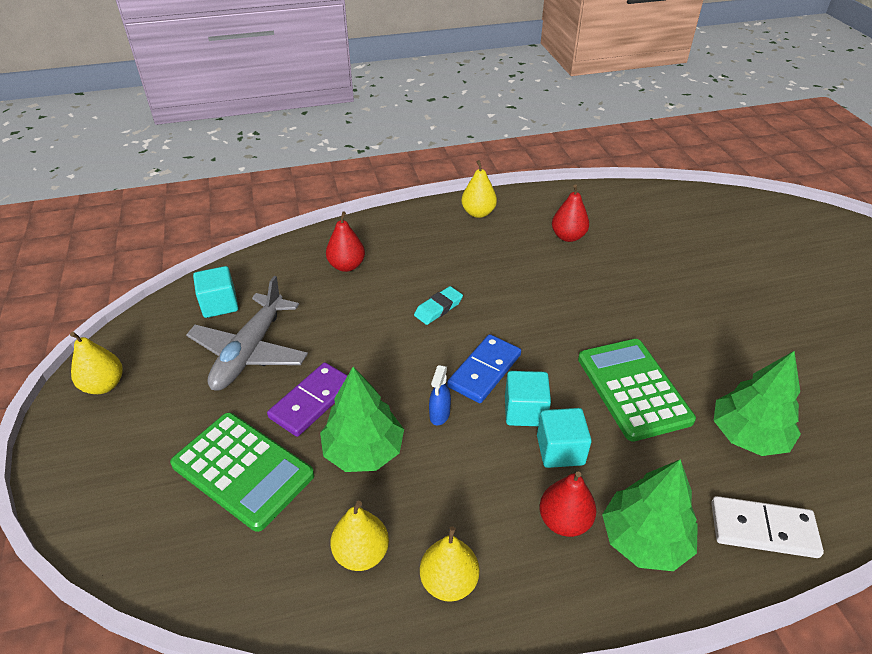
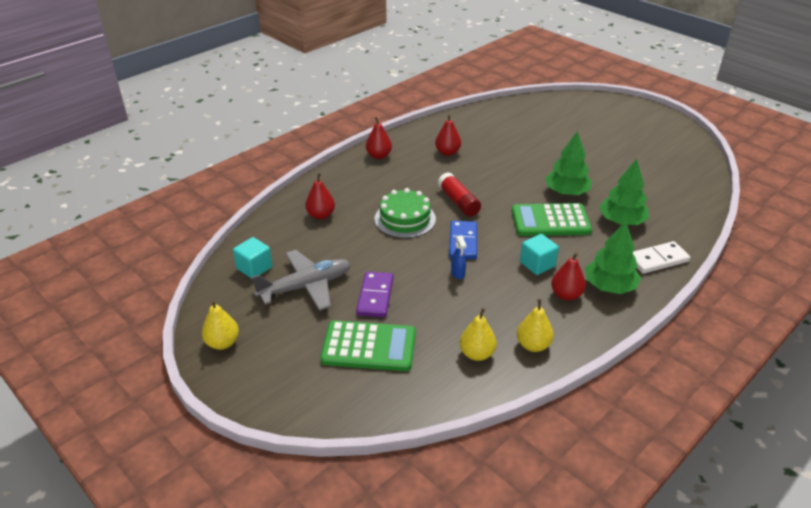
camera: 30 degrees left, 5 degrees down
(250, 352) = (306, 286): grey plane -> grey plane turned 105 degrees counterclockwise
(363, 450) = (431, 308): green tree -> green tree (566, 192)
(438, 308) = (405, 219): turquoise eraser -> green cake
(478, 213) = (379, 156): yellow pear -> red pear
(525, 411) = (503, 253): turquoise cube -> none
(526, 310) = (458, 202): none -> red glue stick
(633, 389) = (550, 221): green calculator -> green calculator turned 45 degrees counterclockwise

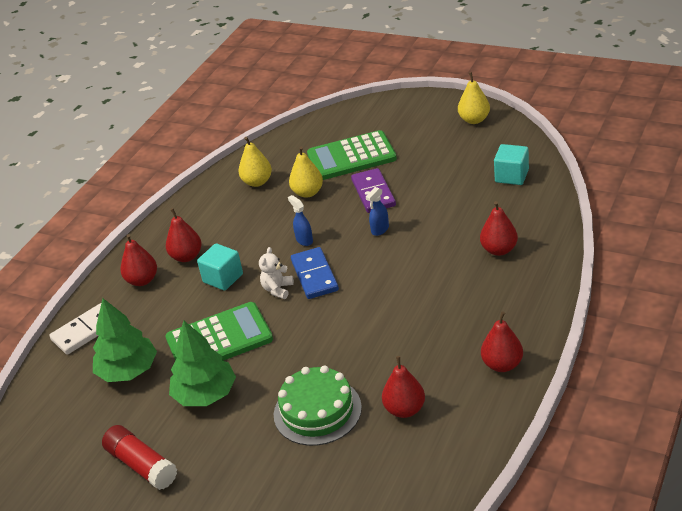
camera: 165 degrees right, 0 degrees up
(306, 286) = (445, 179): grey plane -> none
(392, 260) = (380, 230): none -> blue spray bottle
(405, 219) = (397, 280): green cake -> green cake (317, 411)
(458, 202) = (345, 326): red glue stick -> red glue stick (142, 465)
(495, 241) = (277, 289): none -> white teddy bear
(533, 345) = (210, 204): yellow pear -> yellow pear (308, 193)
(609, 286) = (142, 280): green tree -> red pear

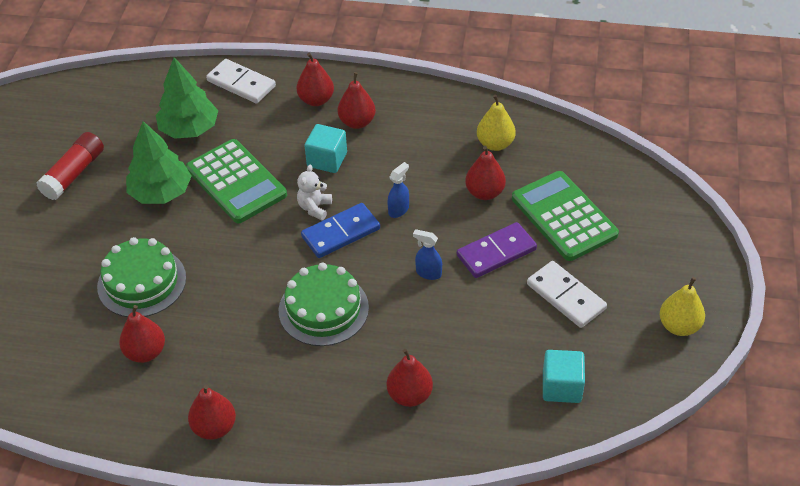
camera: 70 degrees right, 10 degrees up
(277, 289) = (314, 208): white teddy bear -> white teddy bear turned 75 degrees counterclockwise
(308, 193) = (484, 193): yellow pear -> red pear
(395, 291) = (323, 309): none -> green cake
(429, 165) = (566, 296): none -> white domino

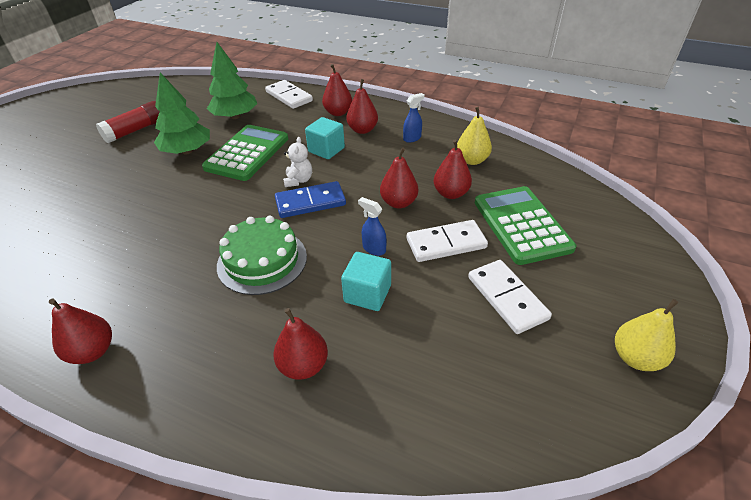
camera: 15 degrees right, 5 degrees down
(142, 282) = (126, 209): green cake -> none
(145, 352) = (86, 265): red pear -> red pear (398, 203)
(236, 182) = (247, 153): green calculator -> green calculator turned 135 degrees counterclockwise
(314, 208) = (298, 180): white teddy bear -> white teddy bear turned 150 degrees clockwise
(398, 210) = (368, 194): blue spray bottle -> blue spray bottle (412, 138)
(496, 252) = (446, 243): purple domino -> white domino
(561, 387) = (478, 398): turquoise cube -> turquoise cube (367, 294)

